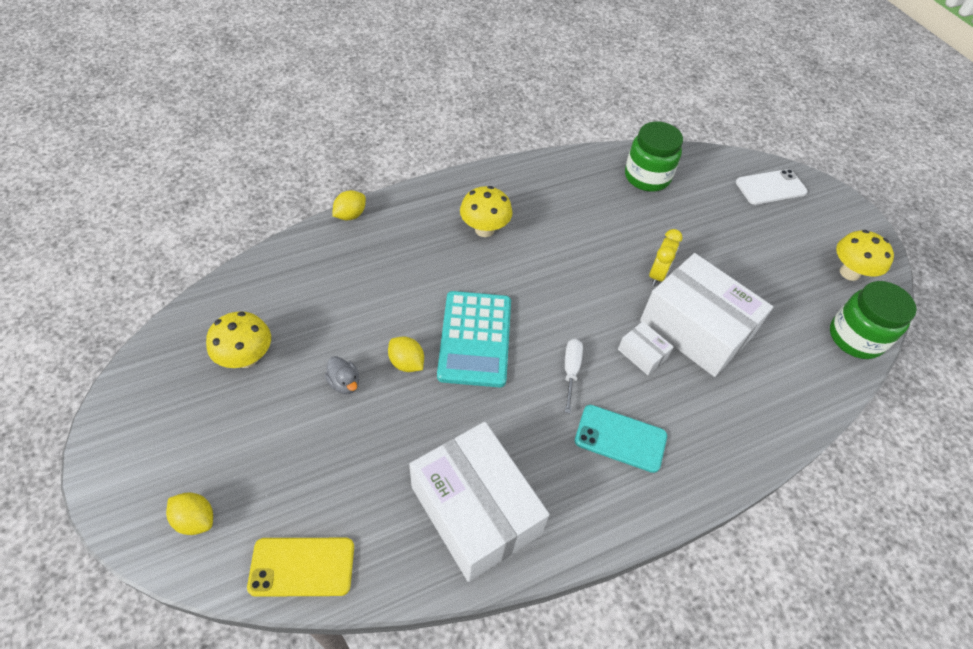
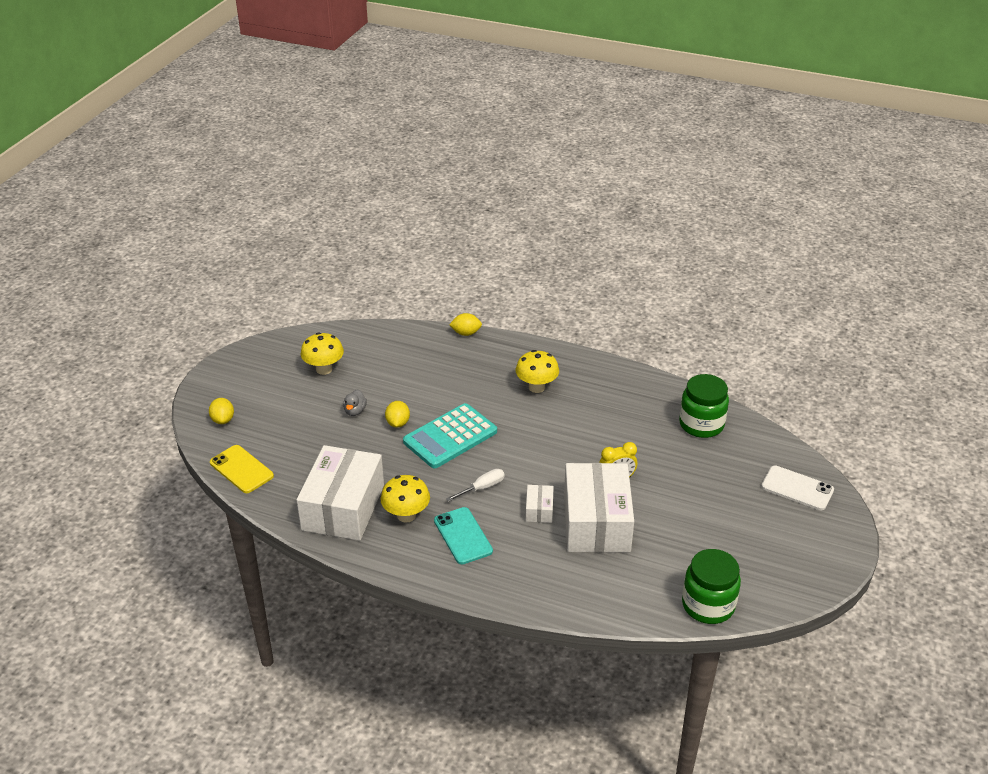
camera: 50 degrees right, 15 degrees down
(849, 273) = (772, 573): yellow mushroom -> yellow mushroom (406, 515)

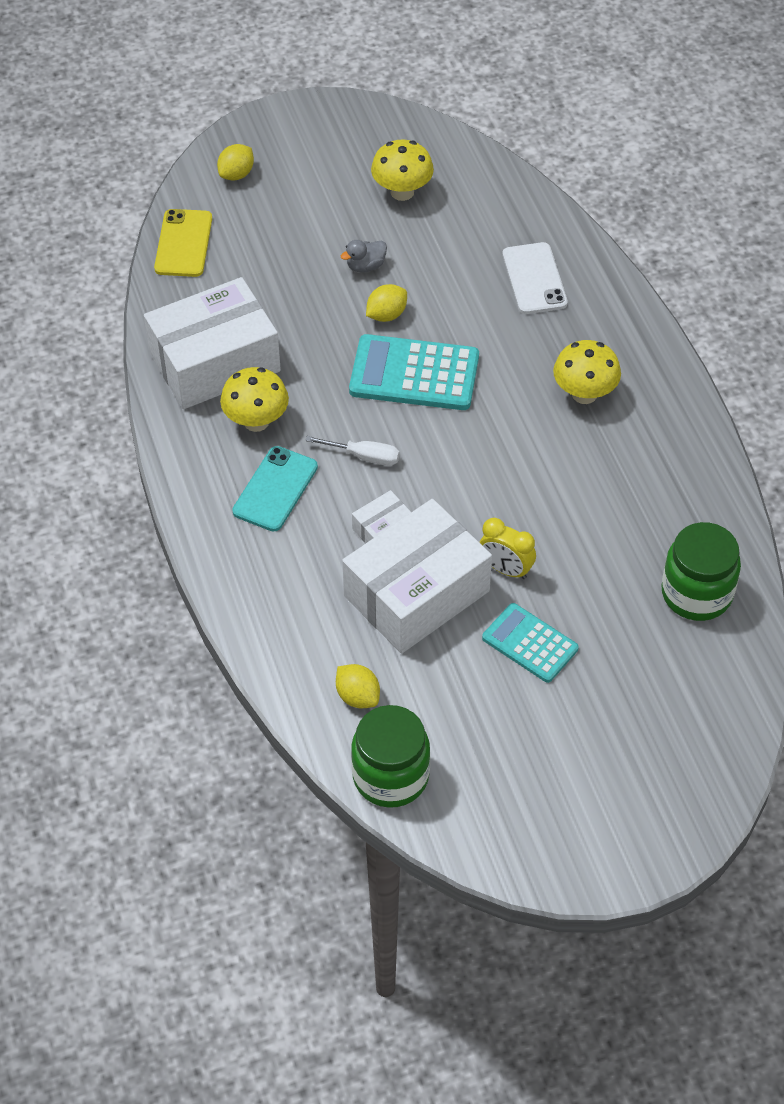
camera: 50 degrees right, 15 degrees up
(466, 333) = (606, 265): yellow lemon -> yellow lemon (358, 696)
(673, 499) = (530, 643): none -> turquoise calculator
(797, 488) = (683, 758): white phone -> white phone (534, 279)

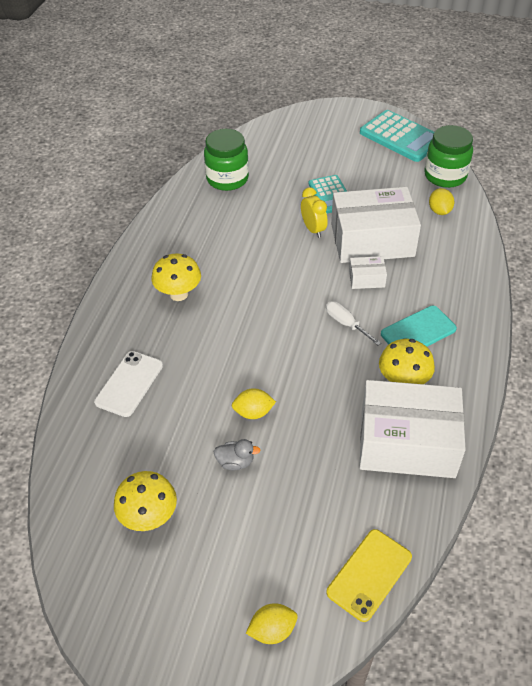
camera: 145 degrees left, 5 degrees down
(414, 374) = (271, 359): turquoise calculator -> turquoise calculator (401, 137)

